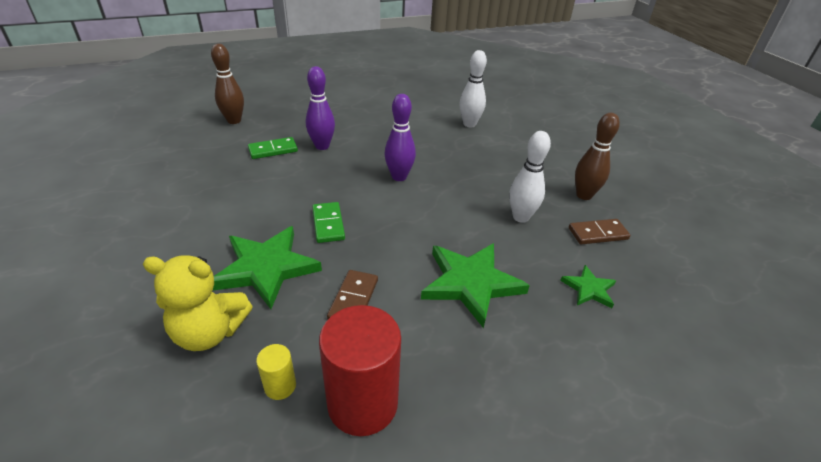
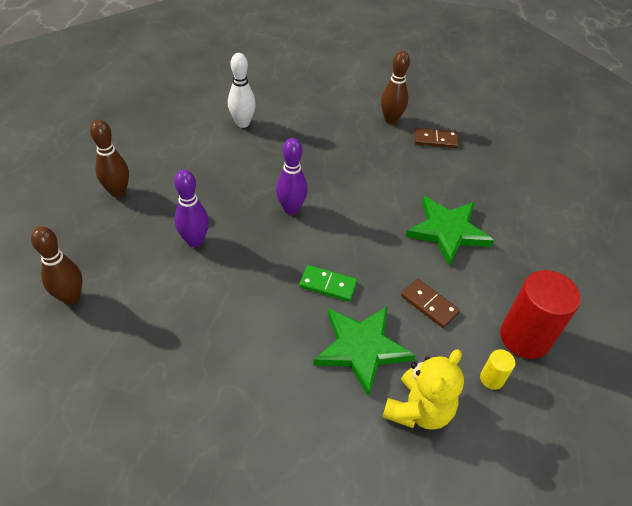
camera: 60 degrees left, 10 degrees up
(273, 150) = (170, 283): green domino -> none
(341, 104) = (118, 192): none -> brown bowling pin
(520, 217) = (394, 166): white bowling pin -> none
(589, 289) = (483, 177): green star -> none
(598, 234) = (435, 140): brown domino -> brown domino turned 75 degrees clockwise

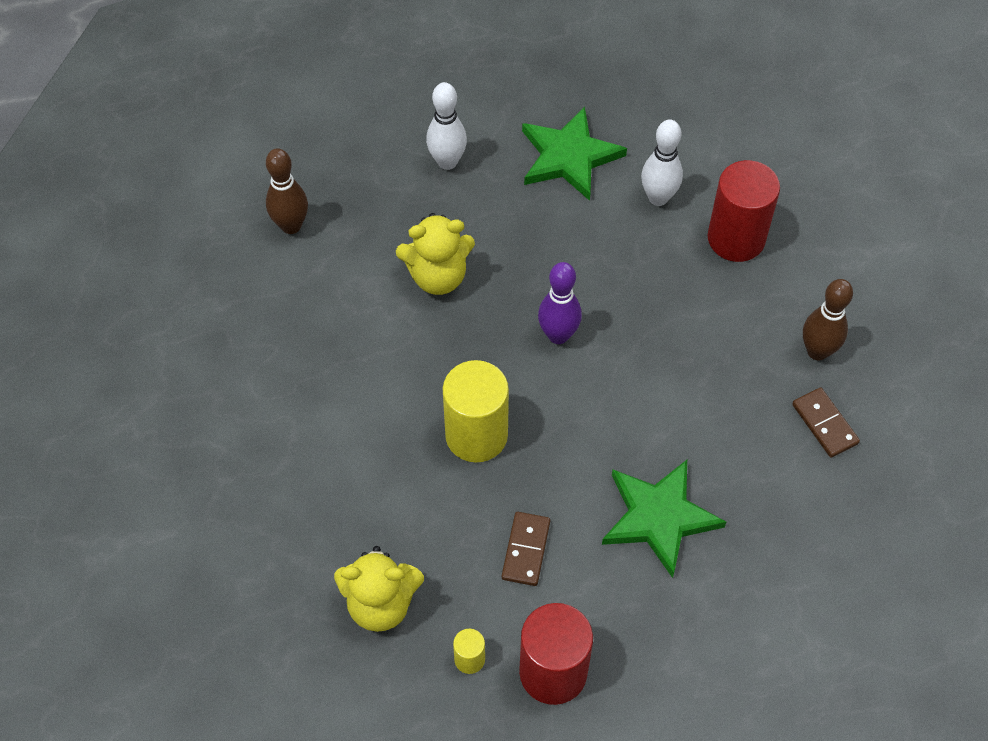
camera: 60 degrees right, 10 degrees up
(118, 192) = (447, 162): brown bowling pin -> white bowling pin
(195, 241) = (438, 276): purple bowling pin -> yellow teddy bear
(297, 111) = (736, 238): none -> red cylinder
(328, 285) = (476, 435): green domino -> yellow cylinder
(361, 348) = (417, 513): green star -> green star (569, 157)

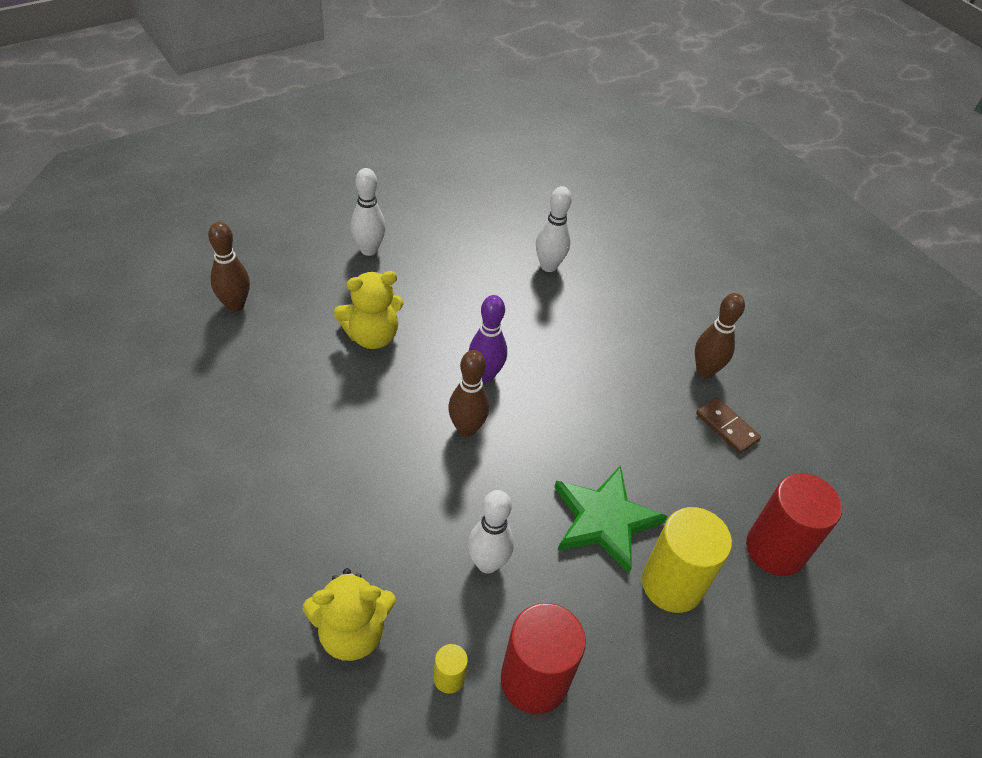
camera: 15 degrees left, 10 degrees down
(476, 435) = (425, 464): yellow cylinder -> yellow cylinder (672, 584)
(525, 550) = (487, 563): brown domino -> white bowling pin
(527, 398) = (466, 429): none -> brown bowling pin
(569, 157) = (470, 241): green star -> none
(736, 238) = (618, 291): red cylinder -> red cylinder (775, 549)

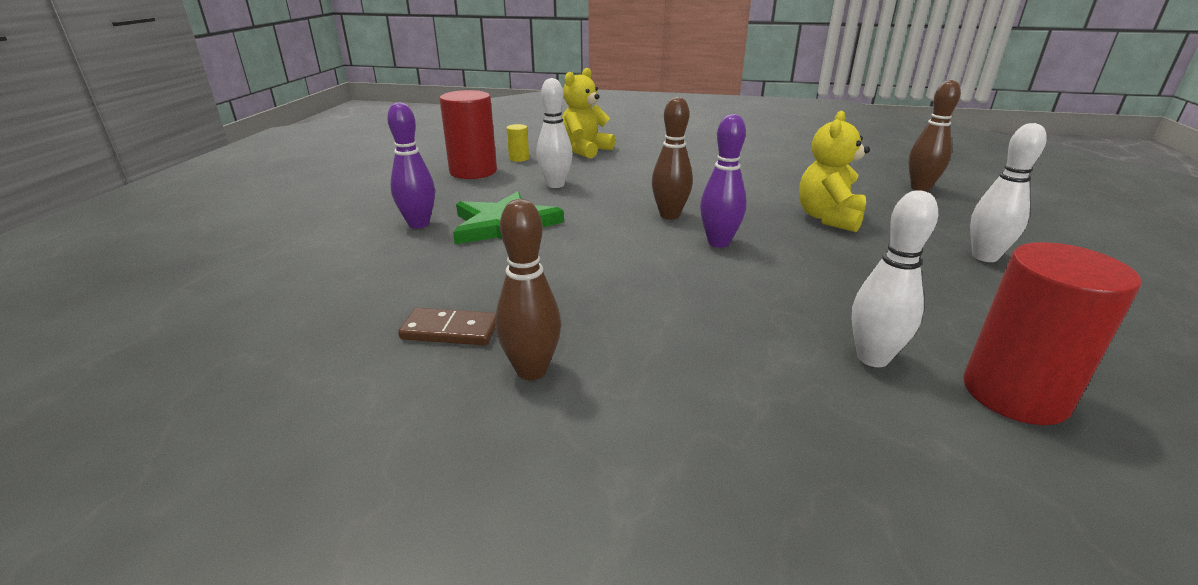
camera: 140 degrees right, 20 degrees down
(672, 584) = (419, 224): yellow cylinder -> purple bowling pin
(775, 549) = (333, 274): red cylinder -> red cylinder (1014, 394)

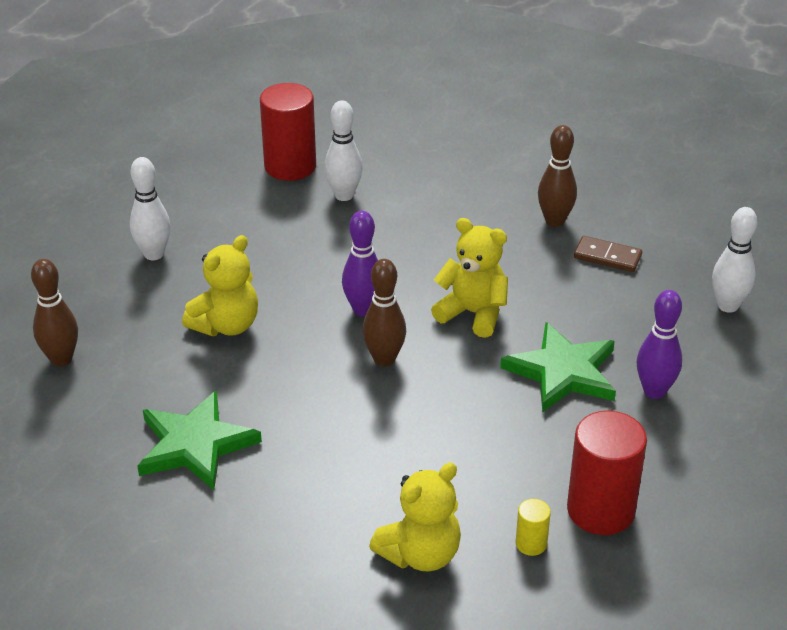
camera: 165 degrees left, 10 degrees up
(555, 185) = (492, 450): white bowling pin -> white bowling pin (727, 306)
(606, 253) = (473, 313): none -> yellow teddy bear
(763, 167) = (195, 444): none -> green star

